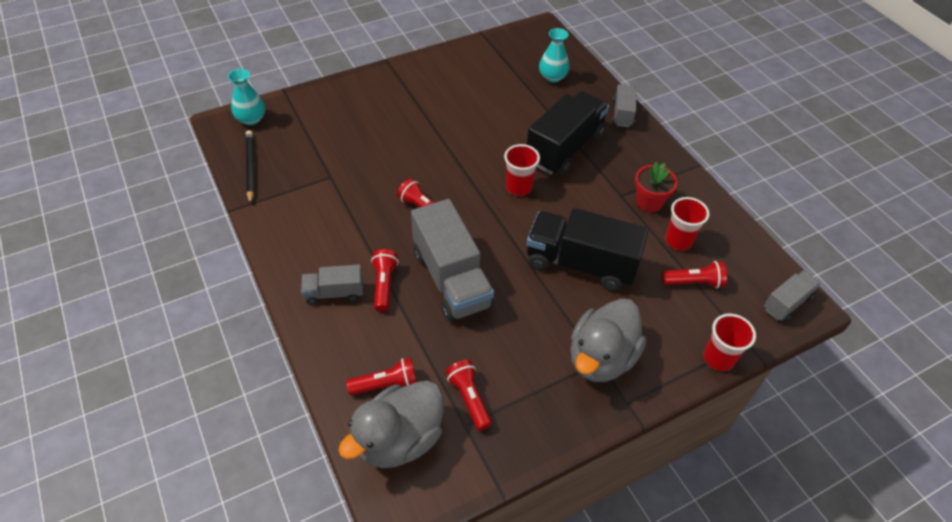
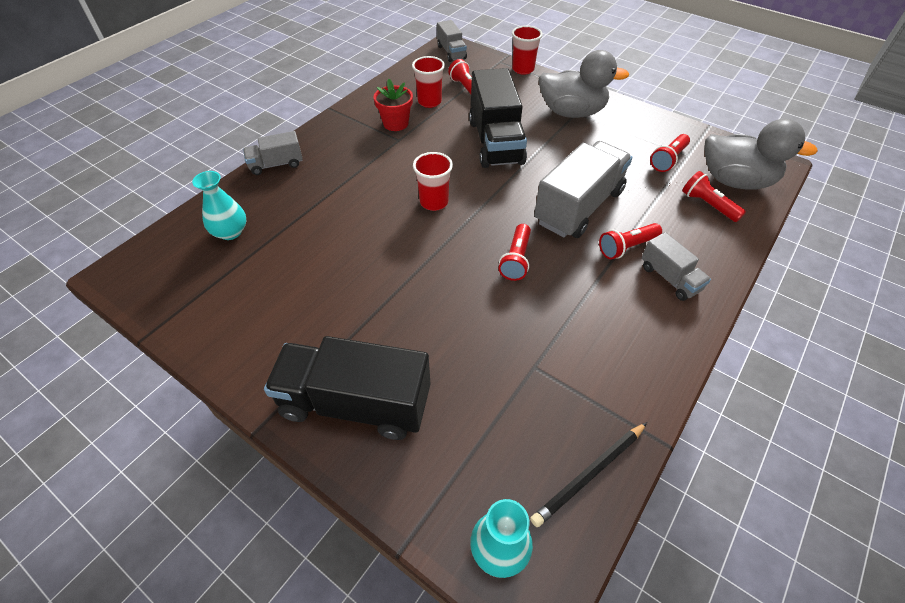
camera: 115 degrees left, 0 degrees up
(565, 148) = (355, 188): black truck -> black truck (355, 403)
(787, 303) = (451, 52): grey truck -> grey truck turned 135 degrees counterclockwise

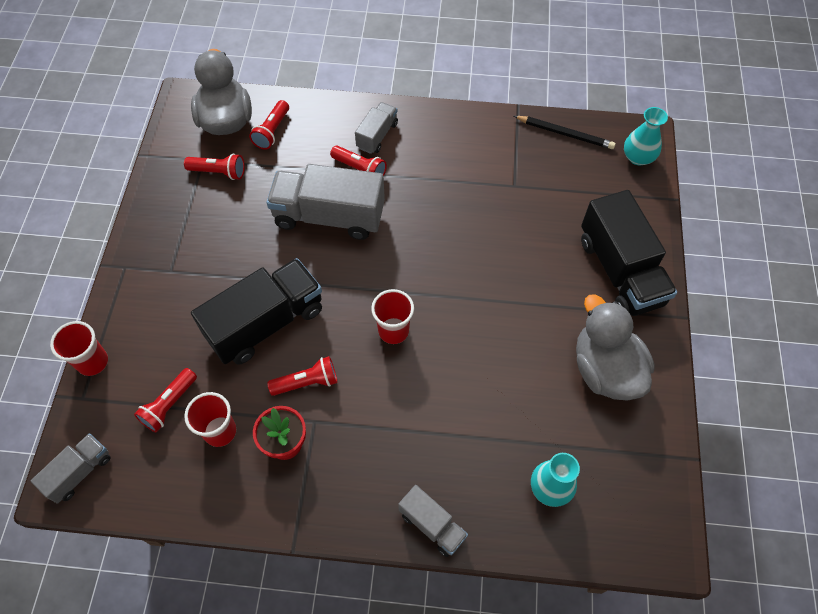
camera: 120 degrees left, 10 degrees up
(516, 260) = (423, 236): red flashlight -> red flashlight (307, 382)
(572, 112) = (172, 275): grey duck -> grey duck (605, 369)

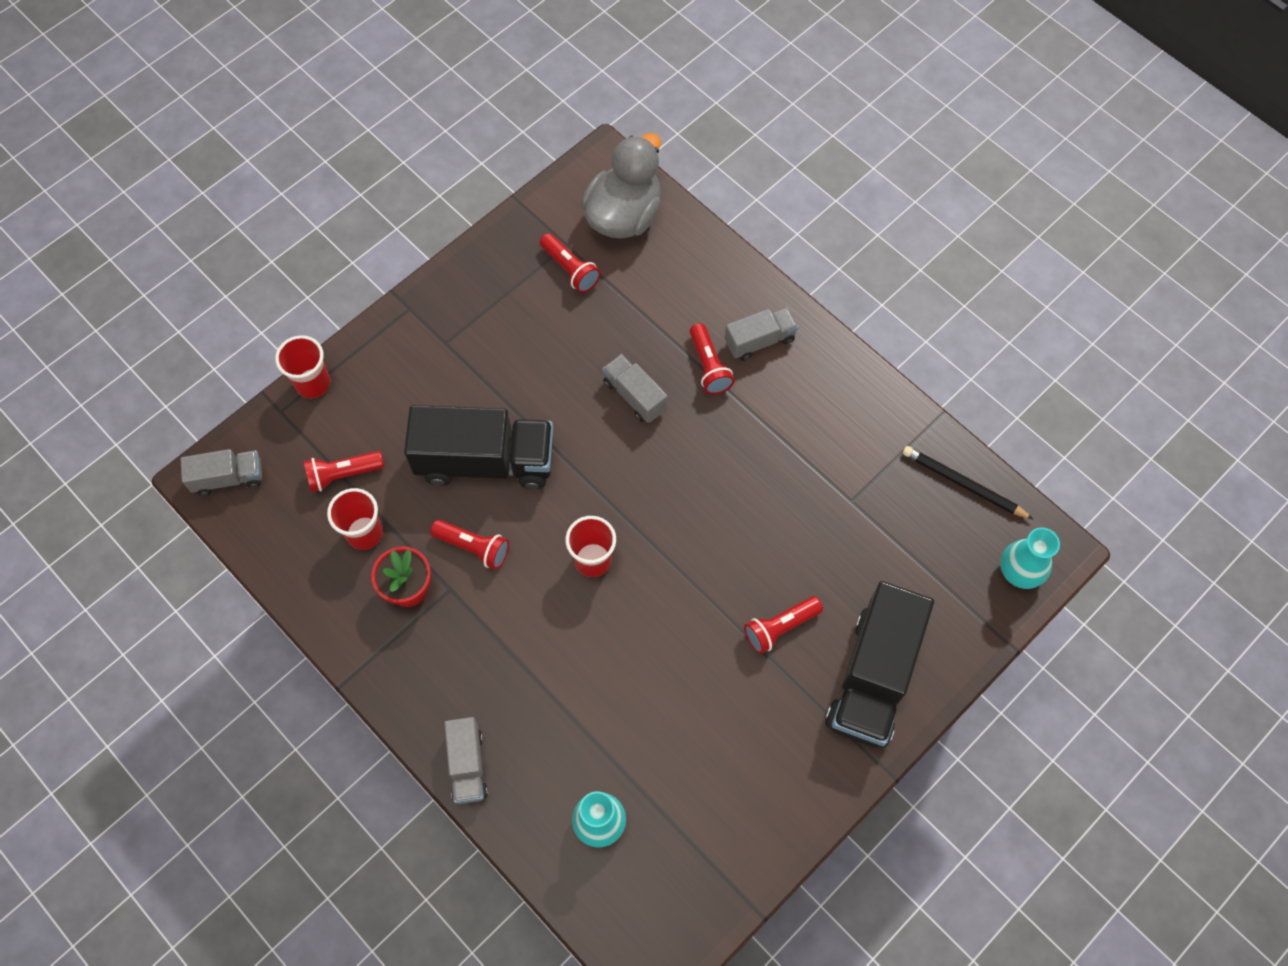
camera: 40 degrees right, 5 degrees up
(272, 131) = (658, 260): red flashlight -> red flashlight (780, 627)
(329, 216) = (634, 396): grey truck -> grey truck, size x0.52
(565, 134) = (963, 484): black pencil -> black pencil turned 150 degrees clockwise
(605, 369) = (758, 760): grey duck -> none

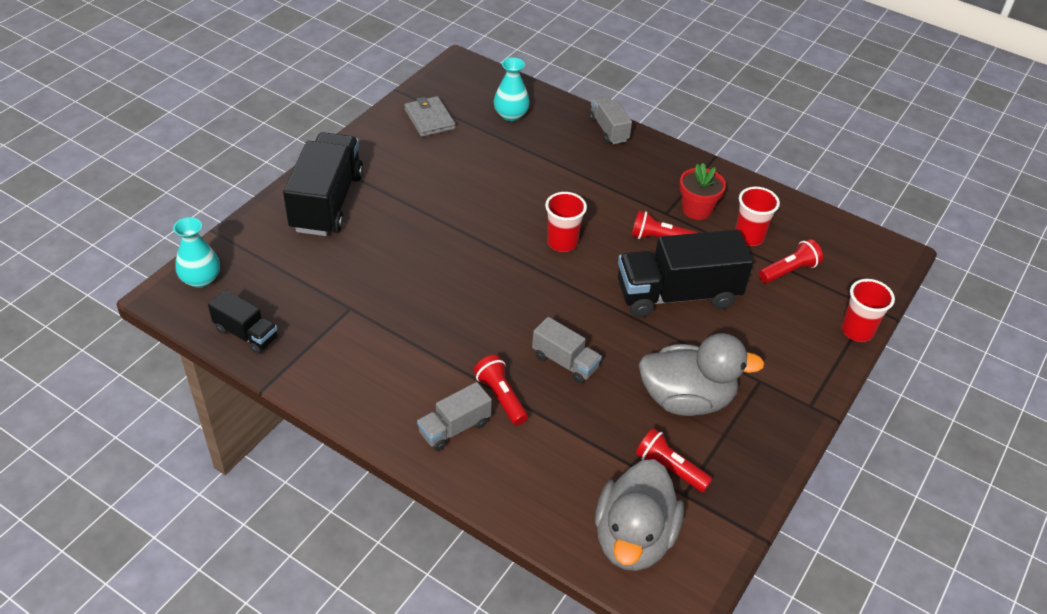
camera: 165 degrees right, 20 degrees down
(228, 478) = (877, 257): grey truck -> none
(527, 335) = (686, 399): none -> grey duck
(720, 831) = (429, 119): none -> grey wallet
(780, 627) = (403, 221): red flashlight -> none
(963, 484) = (246, 334): black pencil -> black truck

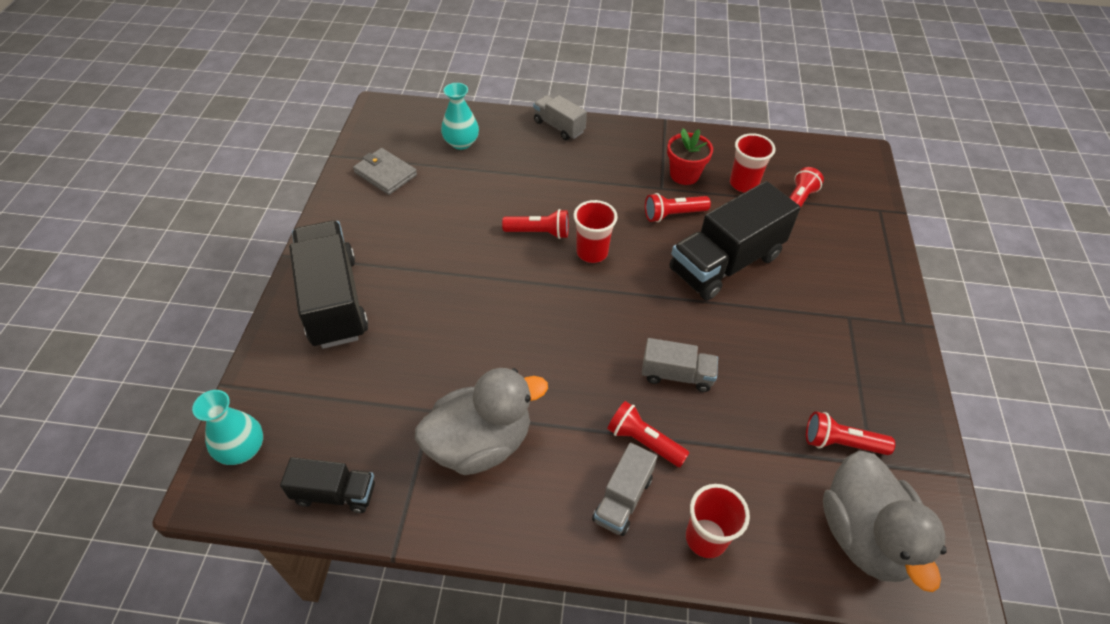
camera: 25 degrees left, 5 degrees up
(527, 211) = (539, 233): none -> red flashlight
(686, 399) = (805, 364): grey duck -> grey duck (480, 443)
(857, 331) = (886, 236): red cup -> red cup (706, 538)

